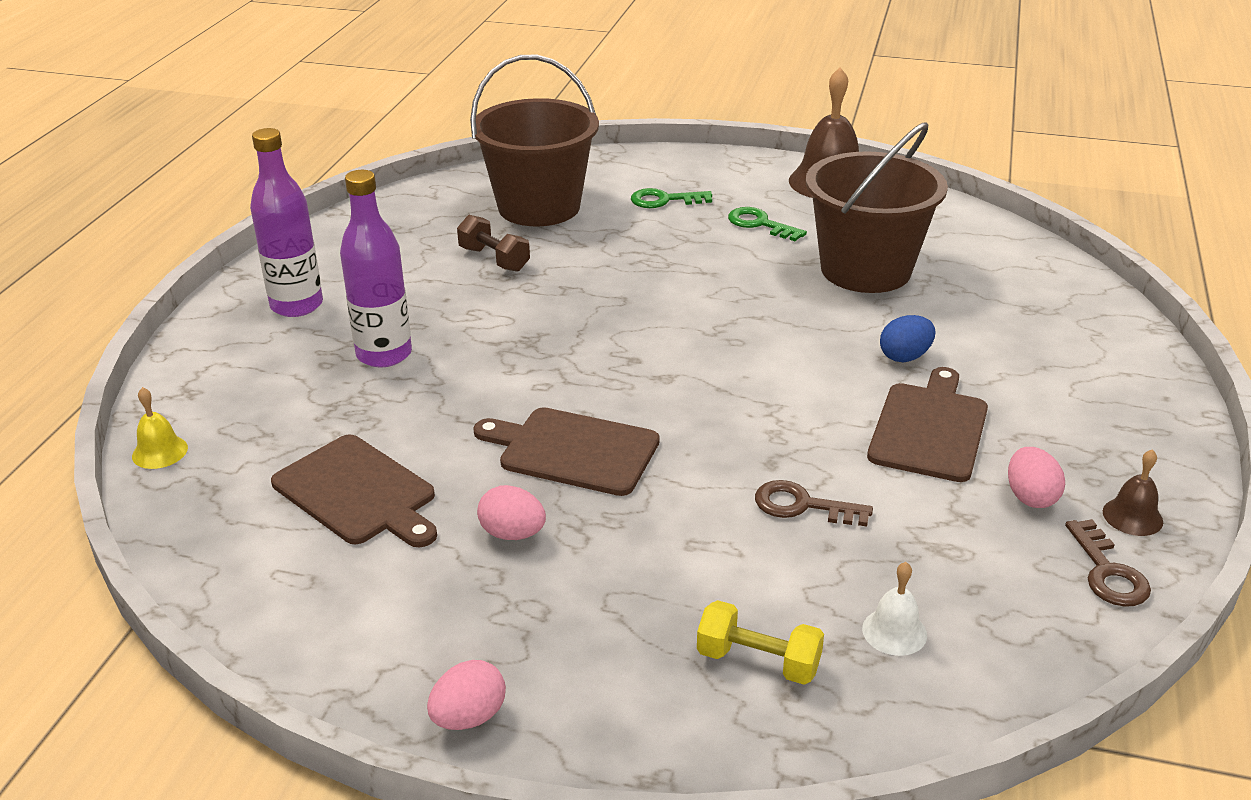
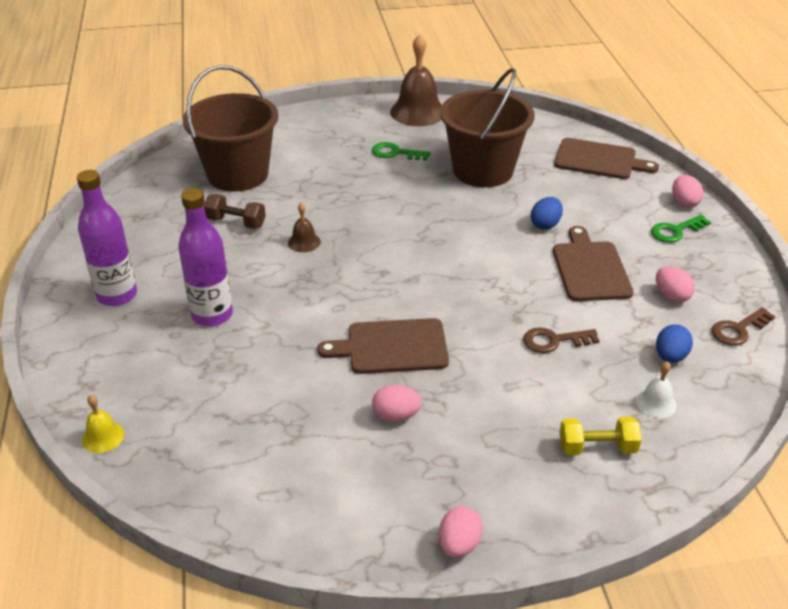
camera: 25 degrees left, 5 degrees up
(358, 493) = (272, 421): brown cutting board -> brown cutting board (599, 160)
(664, 200) = (320, 149): green key -> green key (675, 231)
(965, 577) = (670, 357): none -> blue egg
(1107, 572) = (738, 330): brown key -> brown key turned 90 degrees clockwise
(1132, 516) = (729, 292): brown bell -> brown bell (304, 242)
(1148, 378) = (684, 203): none -> pink egg

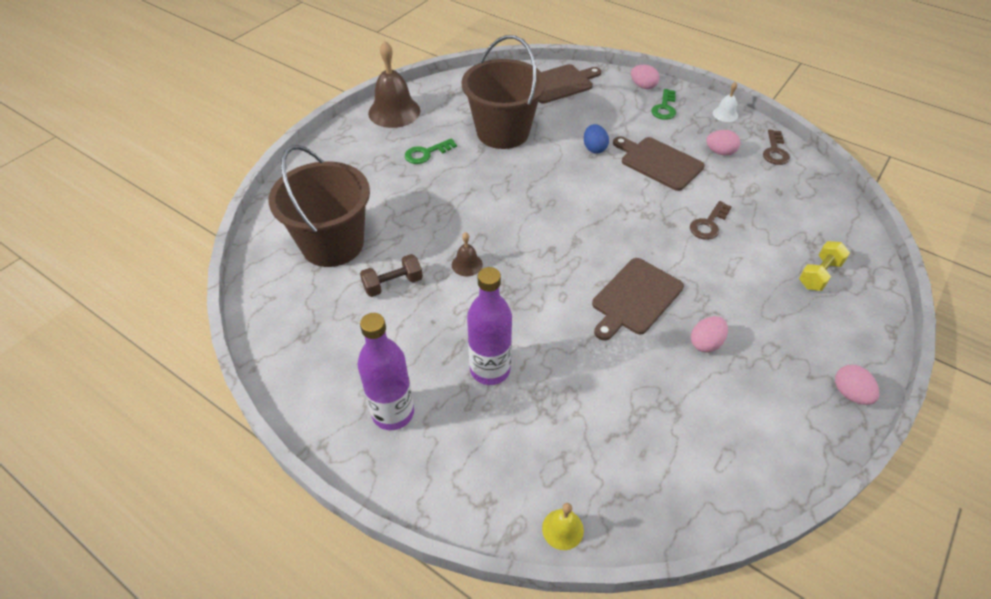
camera: 45 degrees left, 10 degrees up
(656, 403) = (804, 225): white bell -> white bell (725, 114)
(670, 357) = (771, 191): blue egg -> none

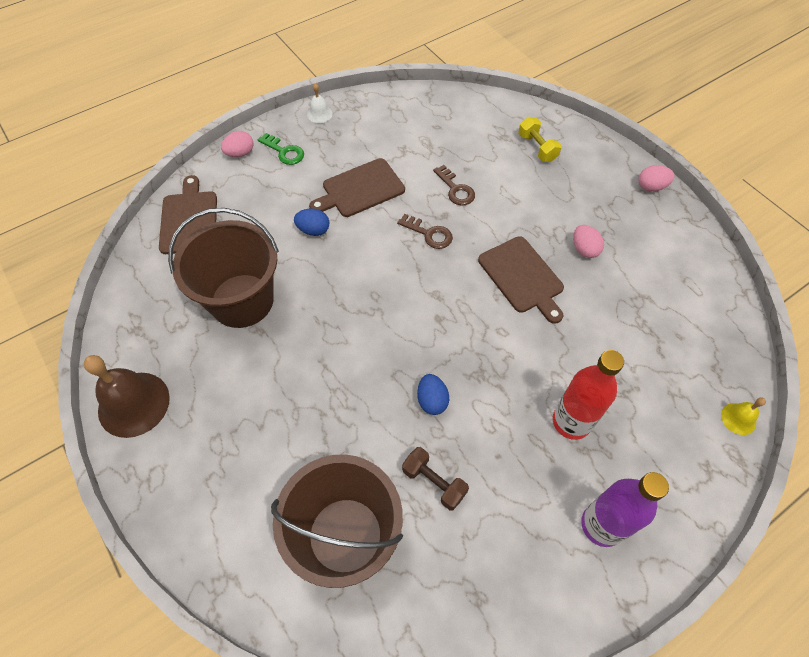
camera: 70 degrees left, 10 degrees up
(393, 284) = (434, 482): brown dumbbell -> brown dumbbell turned 45 degrees counterclockwise
(426, 153) = (236, 389): green key -> none
(467, 264) = (432, 400): brown bell -> blue egg
(490, 369) = (571, 422): purple bottle -> red bottle
(720, 152) = (369, 141): pink egg -> none
(775, 151) = (387, 105): brown key -> brown key (429, 234)

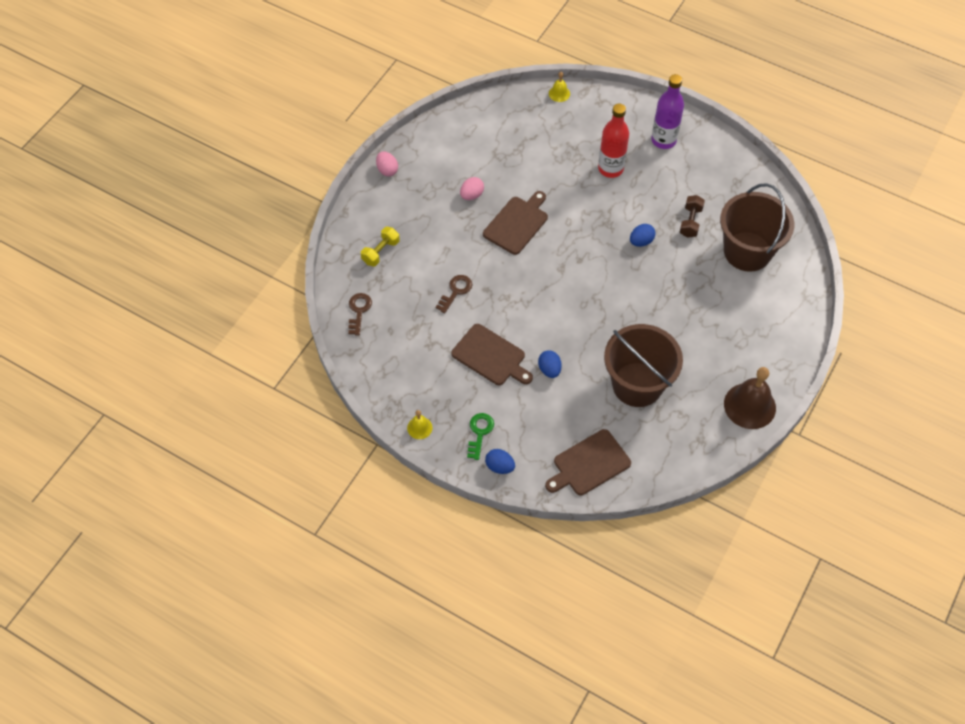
camera: 115 degrees left, 0 degrees up
(240, 153) = (499, 466): pink egg -> blue egg
(319, 114) = (419, 428): white bell -> yellow bell
(429, 234) = (510, 292): brown key -> brown key (359, 311)

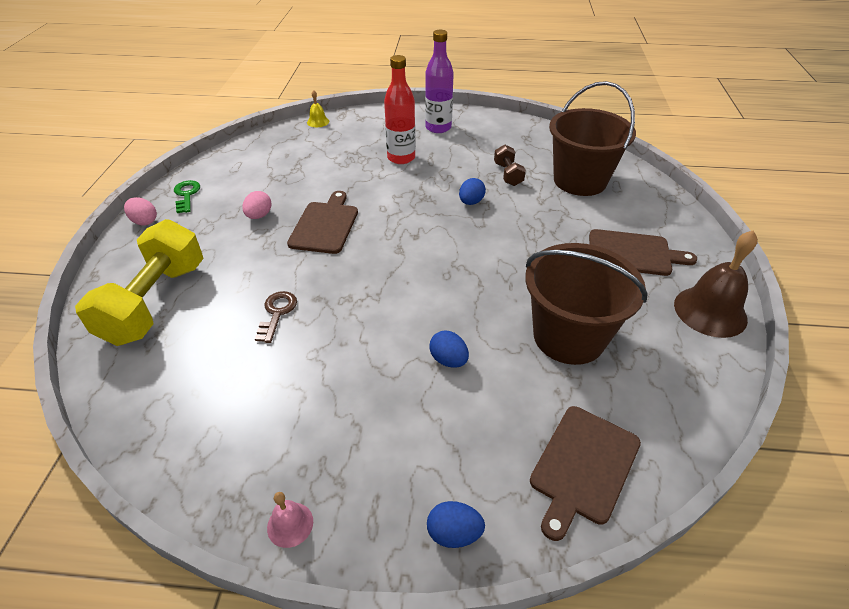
camera: 25 degrees left, 15 degrees down
(359, 311) = (137, 383): brown key -> none
(381, 252) = (156, 302): yellow dumbbell -> yellow dumbbell, size x2.14
(419, 428) = (290, 524): yellow bell -> pink bell
(479, 432) = (394, 489): green key -> green key (186, 195)
(491, 356) = (360, 373): brown cutting board -> brown cutting board (633, 253)

